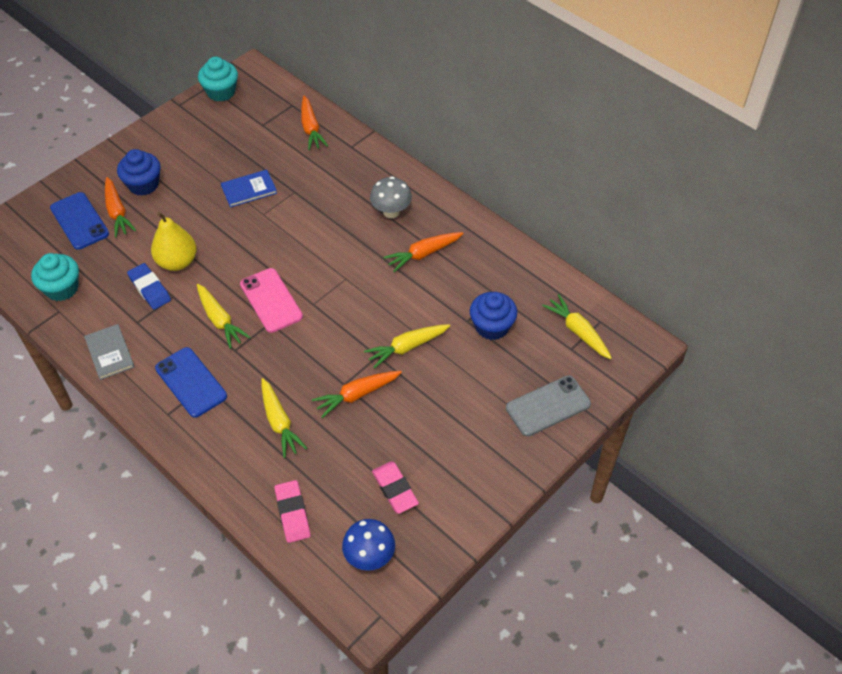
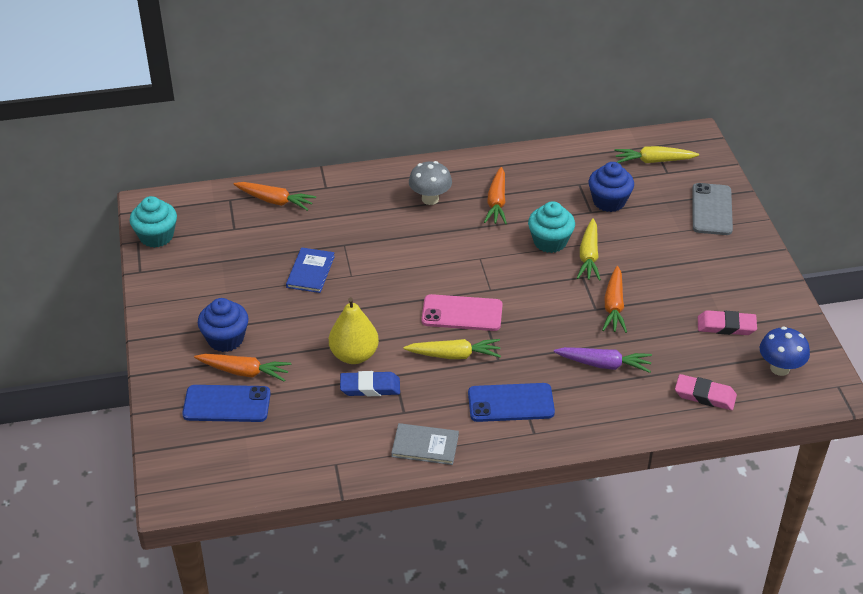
camera: 55 degrees left, 10 degrees down
(62, 288) = (307, 450): turquoise cupcake -> turquoise cupcake (550, 242)
(279, 422) = (604, 364): yellow carrot -> purple carrot

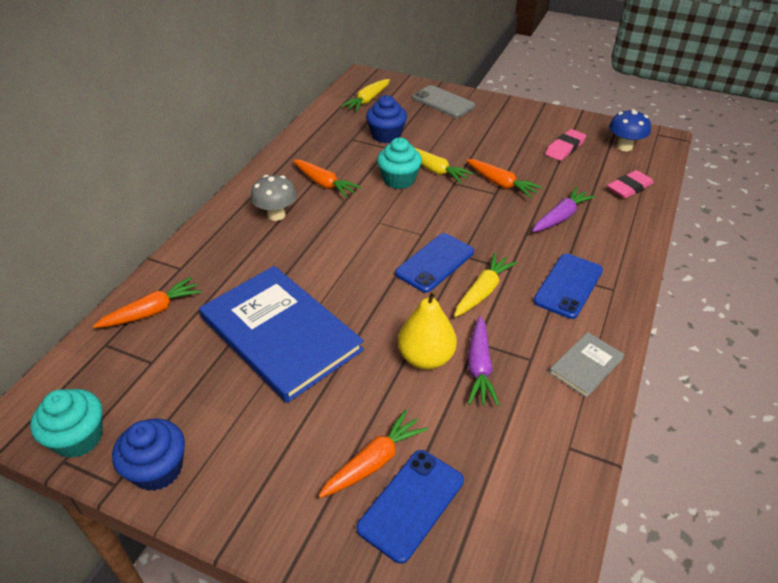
camera: 55 degrees left, 0 degrees up
(225, 339) = (308, 453): blue cupcake -> blue cupcake (158, 469)
(310, 272) = (280, 334): blue book -> blue book, size x2.25
(370, 387) = (479, 367): blue eraser -> purple carrot
(462, 313) = (435, 263): pink phone -> blue phone

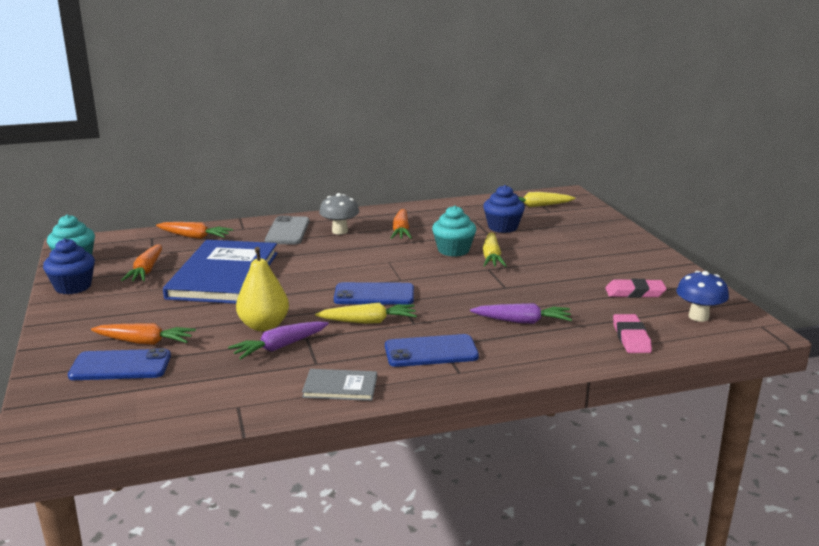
camera: 50 degrees right, 20 degrees down
(443, 102) = (595, 228): grey phone -> grey phone (287, 231)
(500, 184) = (522, 285): orange carrot -> orange carrot (146, 271)
(629, 188) = (631, 338): pink eraser -> pink eraser turned 75 degrees clockwise

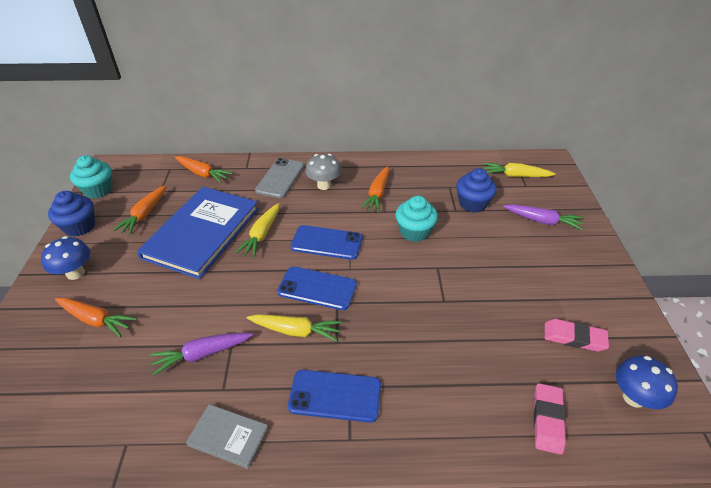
camera: 15 degrees right, 20 degrees up
(95, 317) = (75, 273): none -> blue mushroom
(120, 366) = (60, 352): blue phone -> blue phone (327, 242)
(264, 326) = (202, 317): yellow pear -> none
(491, 257) = (446, 249): yellow carrot -> yellow carrot (261, 235)
(522, 321) = (442, 363): purple carrot -> purple carrot (542, 221)

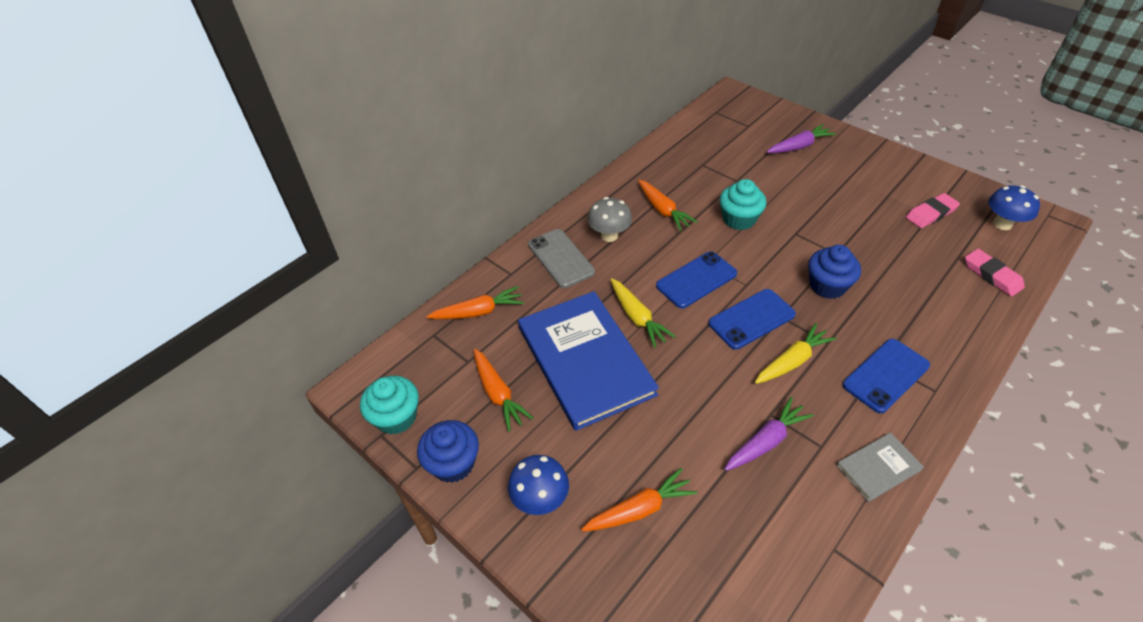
camera: 45 degrees left, 5 degrees up
(202, 354) = (766, 441): purple carrot -> purple carrot turned 150 degrees counterclockwise
(472, 203) = (739, 166): blue cupcake -> blue cupcake (827, 286)
(515, 176) = (729, 122): yellow carrot -> none

